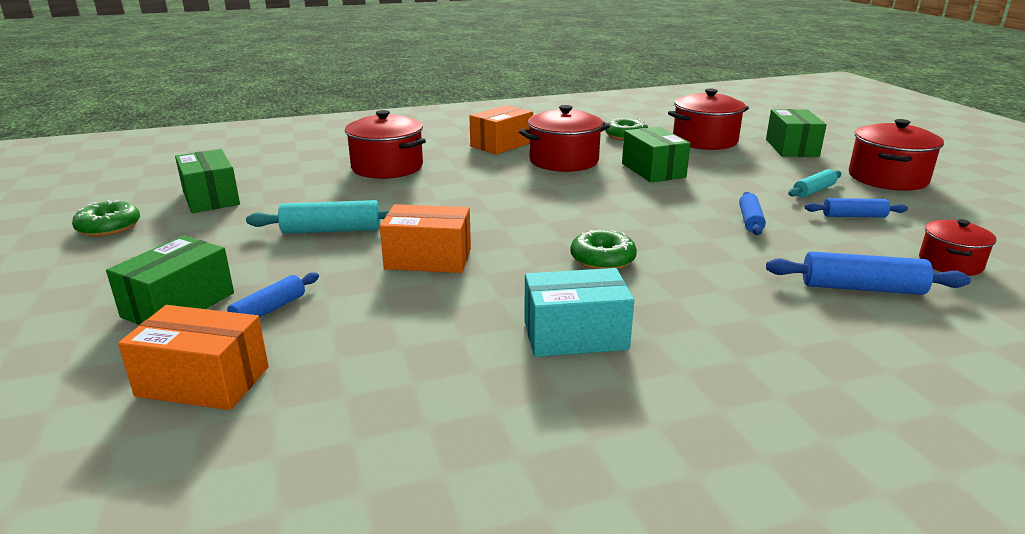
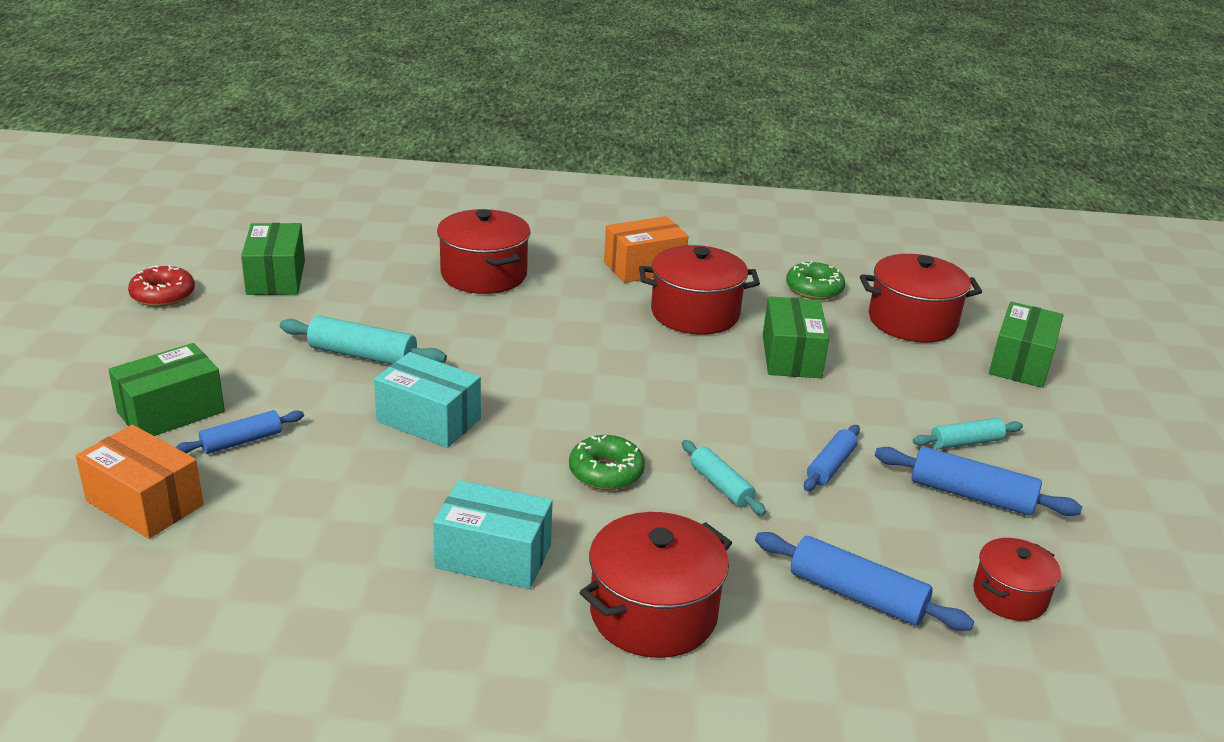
camera: 20 degrees right, 5 degrees up
(109, 227) = (163, 295): green donut -> red donut
(428, 259) = (429, 420): orange box -> turquoise box
(693, 248) = (721, 485): none -> turquoise rolling pin
(853, 216) = (971, 495): blue rolling pin -> blue rolling pin, size x1.55
(887, 178) = (1095, 449): red pot -> red pot (653, 613)

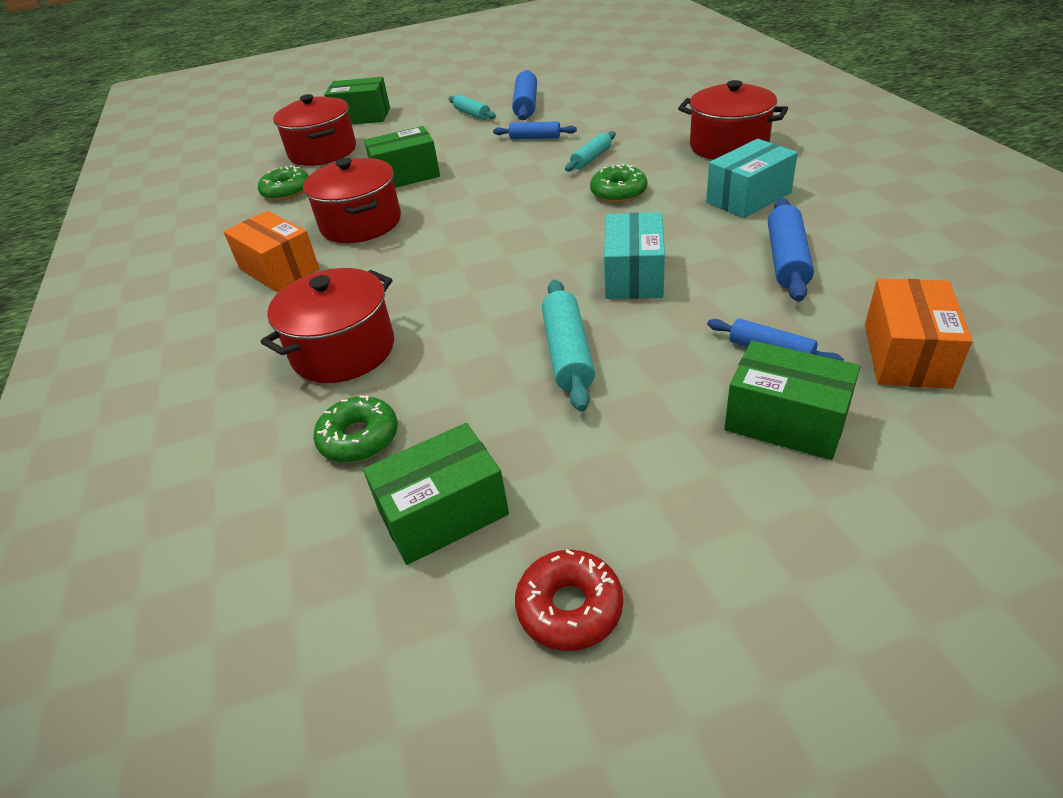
camera: 105 degrees left, 10 degrees up
(377, 265) = (359, 438): none -> green donut
(493, 556) = (748, 197): turquoise box -> turquoise box turned 60 degrees clockwise
(857, 595) = (646, 110): blue rolling pin -> blue rolling pin (787, 259)
(1009, 596) = (604, 86): red pot -> none

